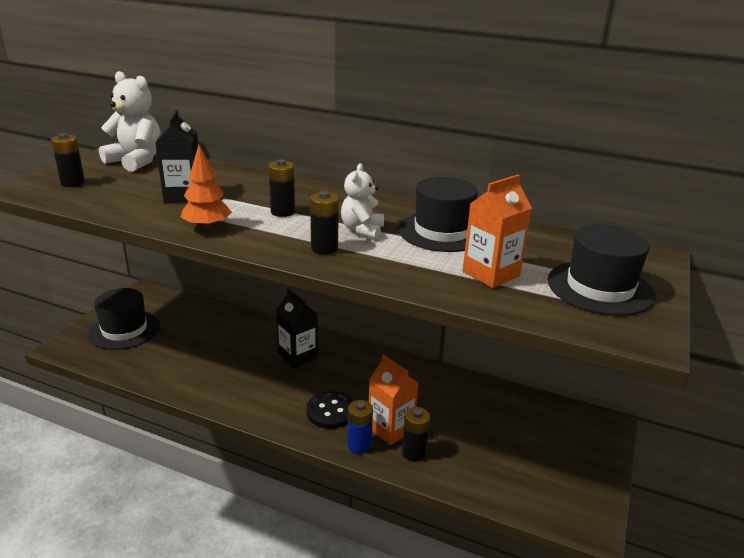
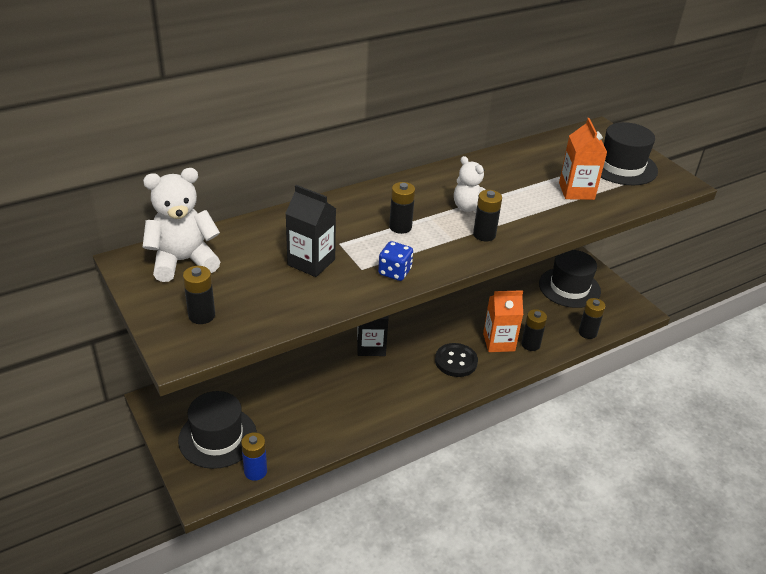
camera: 55 degrees left, 10 degrees up
(207, 227) = (394, 272): orange tree -> blue dice
(359, 445) = (503, 365): blue battery -> blue battery (255, 471)
(442, 231) = (501, 178): black hat -> black hat (569, 287)
(488, 492) = (587, 332): none -> black battery

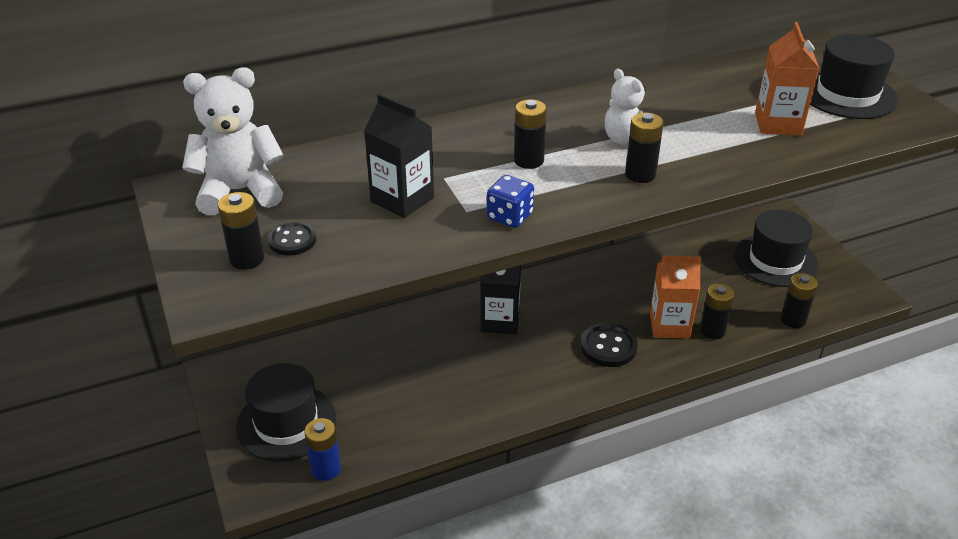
camera: 10 degrees right, 0 degrees up
(233, 299) = (292, 240): none -> black button

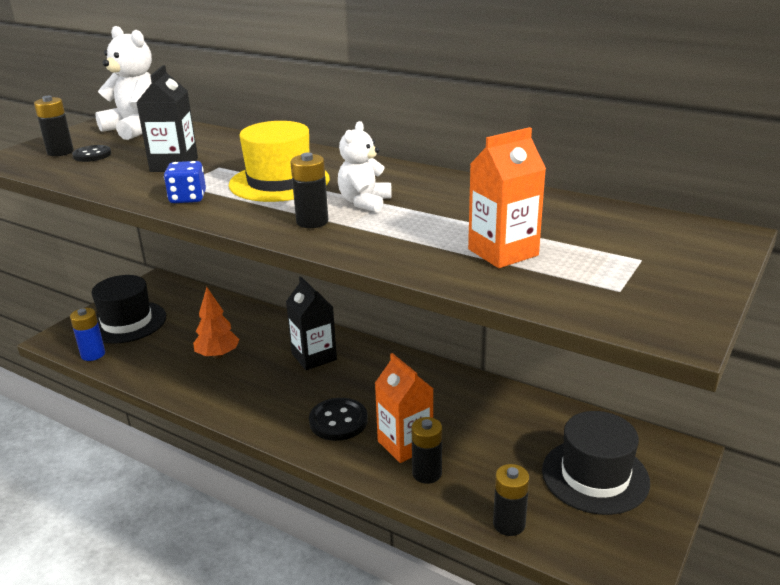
camera: 55 degrees right, 10 degrees down
(430, 378) = (218, 355): none -> orange tree
(528, 160) = (279, 182): black battery -> yellow hat
(847, 94) = (637, 270): black hat -> none

